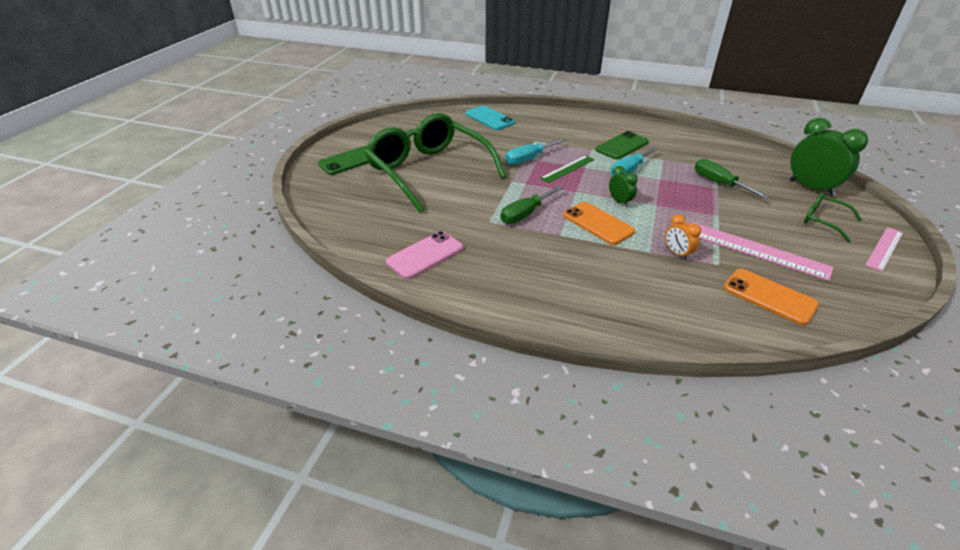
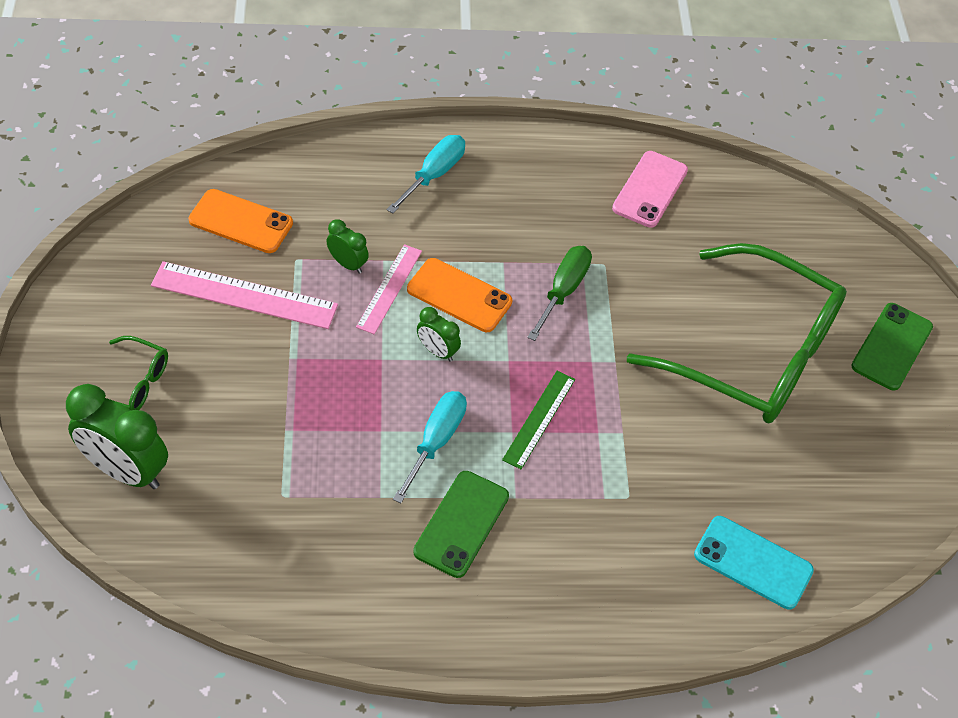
camera: 155 degrees right, 15 degrees up
(528, 159) = (614, 431): turquoise screwdriver -> turquoise screwdriver (434, 175)
(677, 254) = (347, 264): orange clock -> green clock
(719, 183) = (281, 443): green screwdriver -> none
(884, 248) = (65, 341): pink ruler -> pink ruler (389, 288)

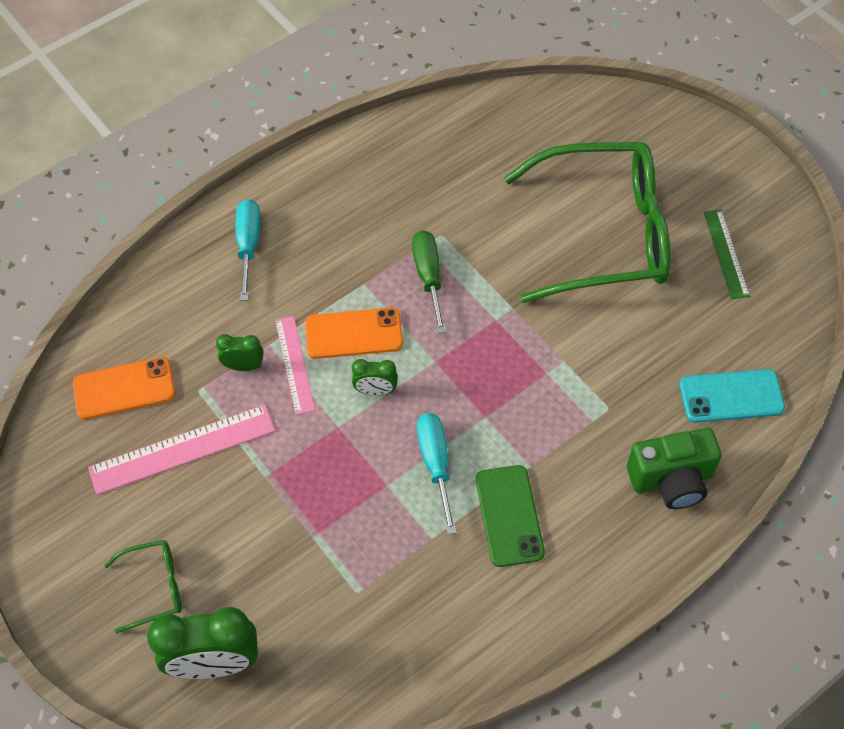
camera: 30 degrees left, 5 degrees up
(539, 419) = (496, 392): green ruler -> green ruler (726, 253)
(632, 594) = (671, 480): none -> green camera
(650, 189) = (425, 151): pink phone -> none
(892, 347) = (692, 166): green phone -> none

